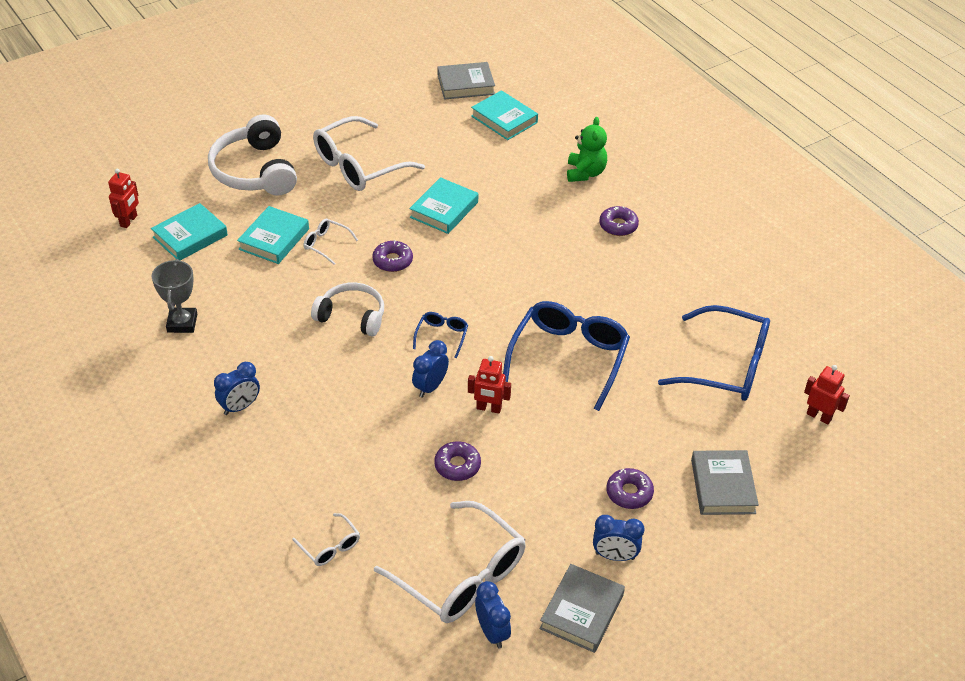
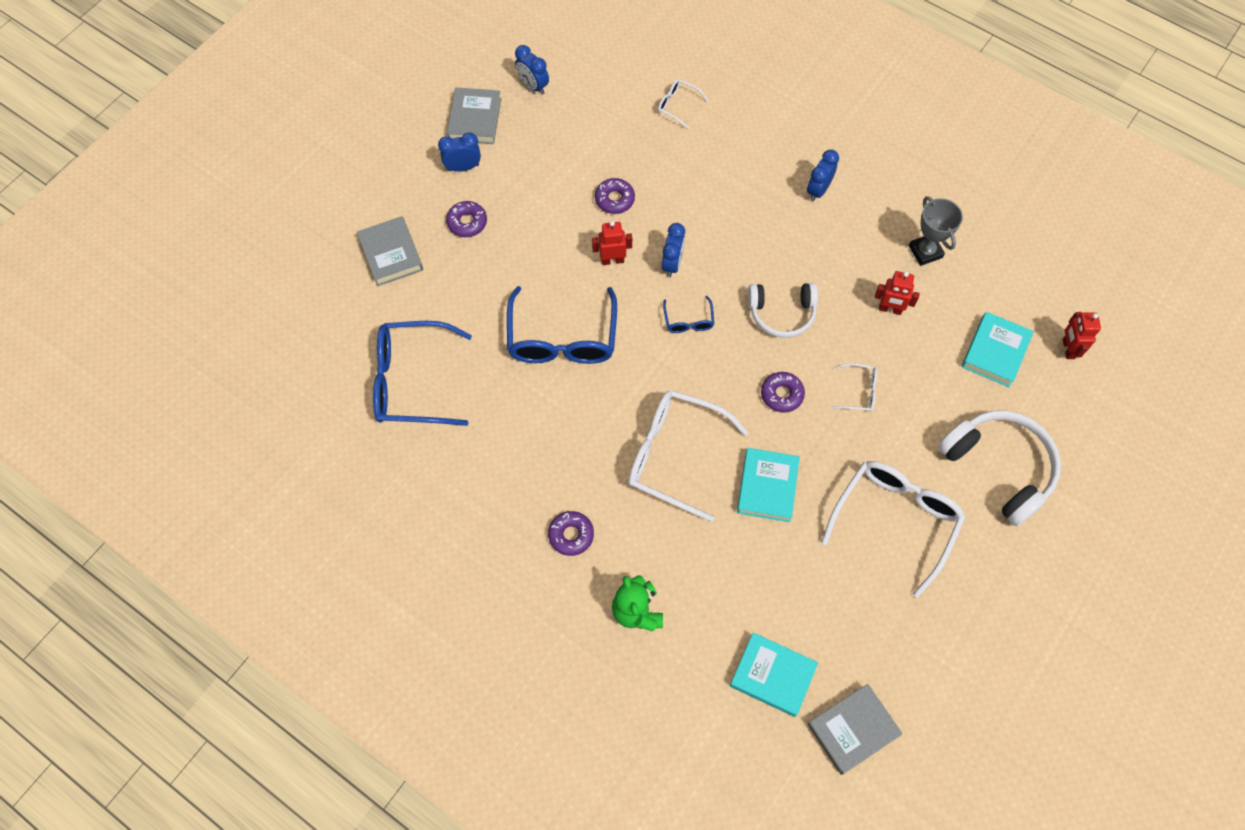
camera: 160 degrees right, 20 degrees up
(274, 239) = (913, 379): turquoise book -> none
(461, 576) = (571, 116): white glasses -> white glasses (674, 455)
(819, 416) = (316, 354): red robot -> red robot (890, 309)

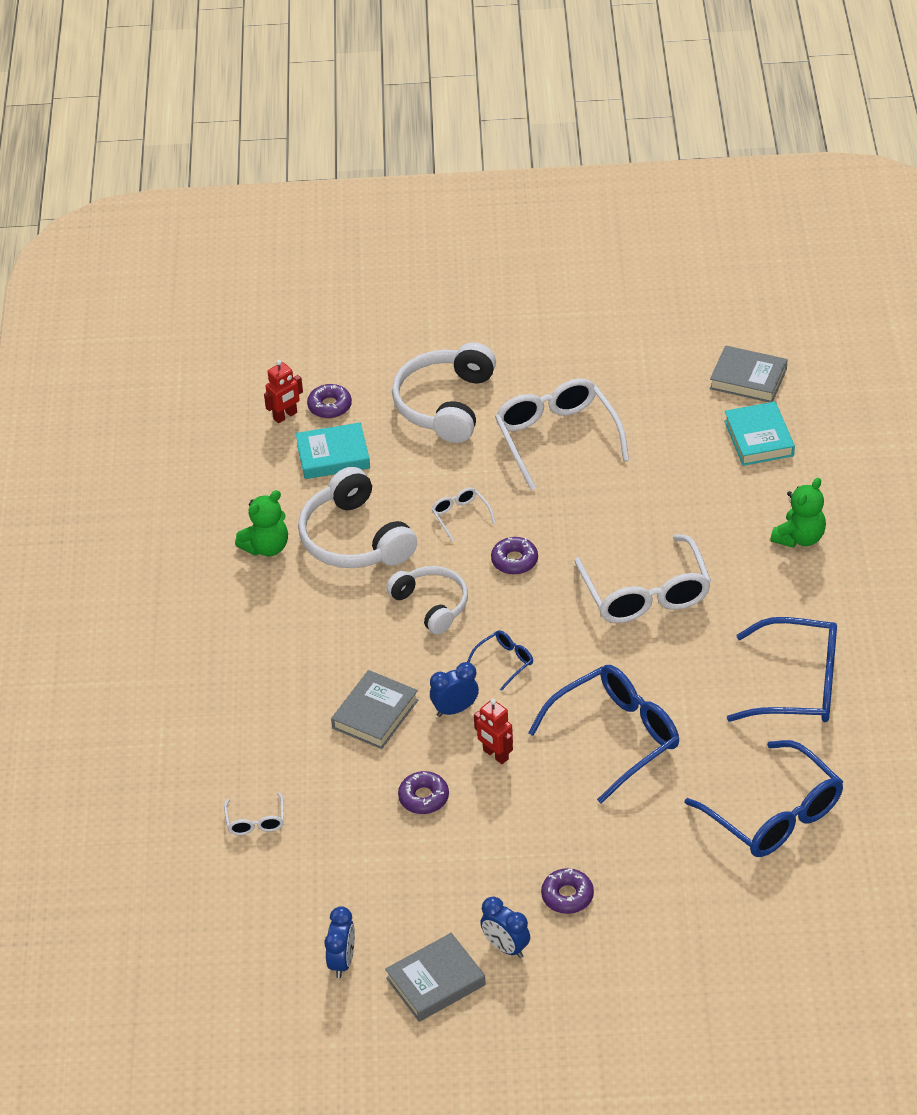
camera: 125 degrees left, 20 degrees down
(391, 254) = (666, 931): grey book -> grey book (375, 714)
(500, 487) = (798, 685): none -> blue glasses
(571, 535) = (786, 614): purple donut -> purple donut (329, 406)
(767, 487) = (610, 523): turquoise book -> none
(818, 190) = (264, 654): blue clock -> none
(890, 309) = (354, 539): red robot -> white headphones
(895, 520) = (556, 438): white glasses -> white glasses turned 75 degrees clockwise
(925, 252) = (266, 547): grey trophy -> green teddy bear

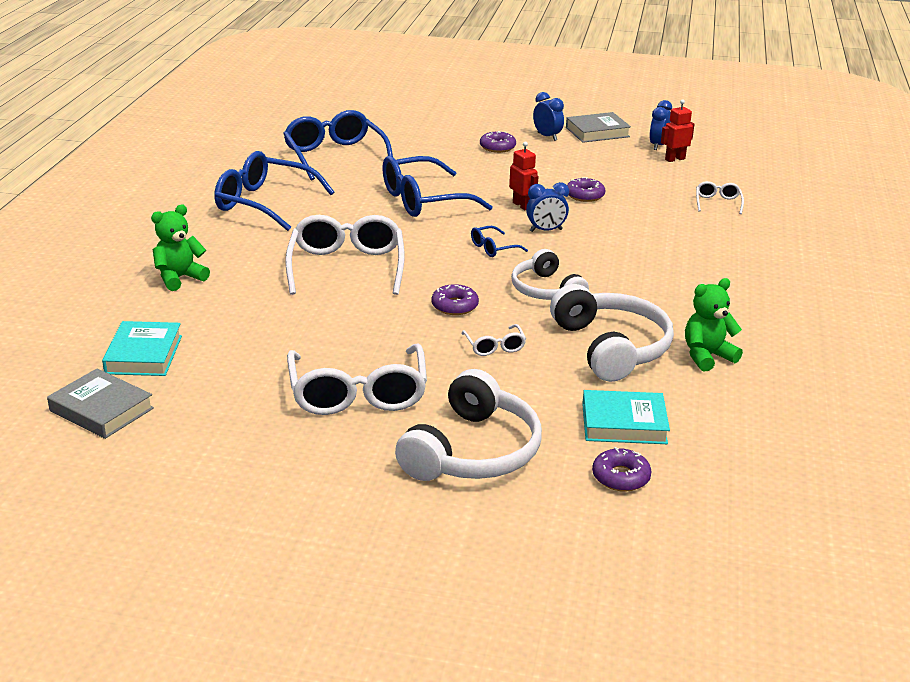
camera: 170 degrees left, 15 degrees down
(285, 416) = (680, 476): red robot -> red robot (675, 159)
(375, 714) = (614, 238): grey book -> none

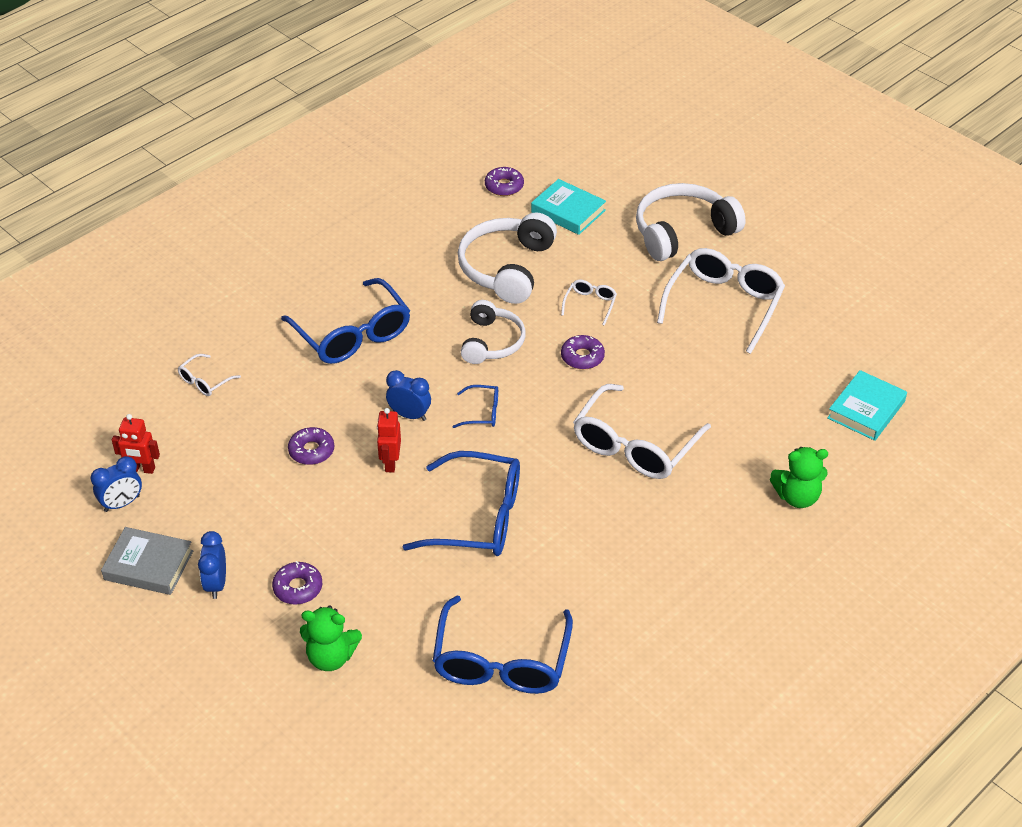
camera: 145 degrees left, 15 degrees up
(102, 409) = (916, 366): grey book -> none
(264, 203) = (648, 592): blue glasses -> blue glasses (353, 334)
(620, 477) = (610, 182): purple donut -> purple donut (504, 186)
(707, 356) = (450, 233): green teddy bear -> green teddy bear (331, 657)

